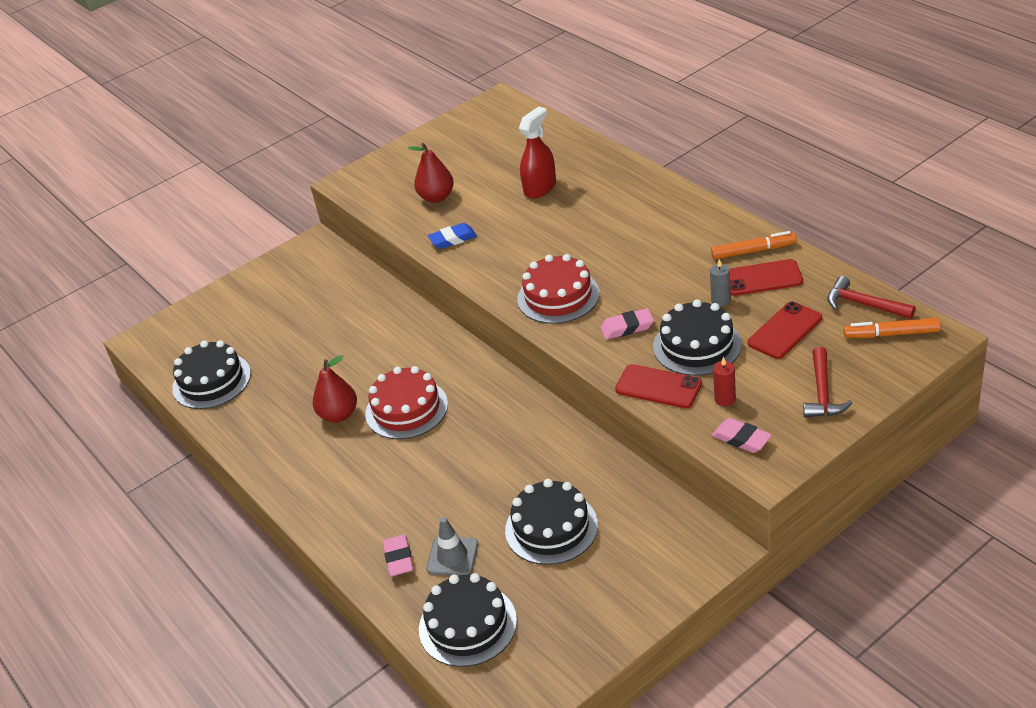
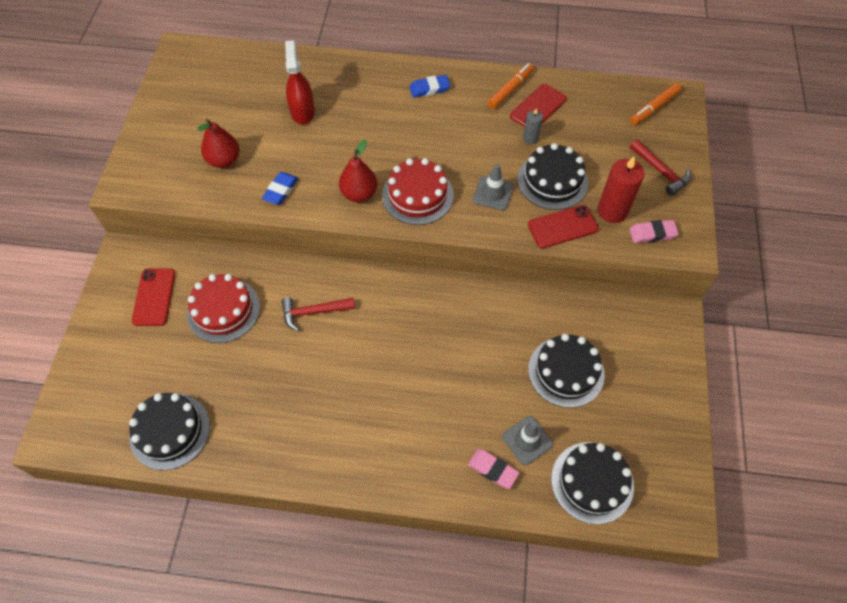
camera: 50 degrees left, 20 degrees up
(339, 415) = (318, 388): red pear -> red pear (359, 194)
(406, 409) = (366, 349): red cake -> red cake (223, 310)
(627, 327) = (493, 193): pink eraser -> grey traffic cone
(674, 217) = (429, 89): none -> blue eraser
(725, 399) = (612, 211): red candle -> red candle, size x1.85
(785, 331) = (593, 139): red phone -> red phone (154, 297)
(864, 304) = (617, 95): red hammer -> red hammer (313, 312)

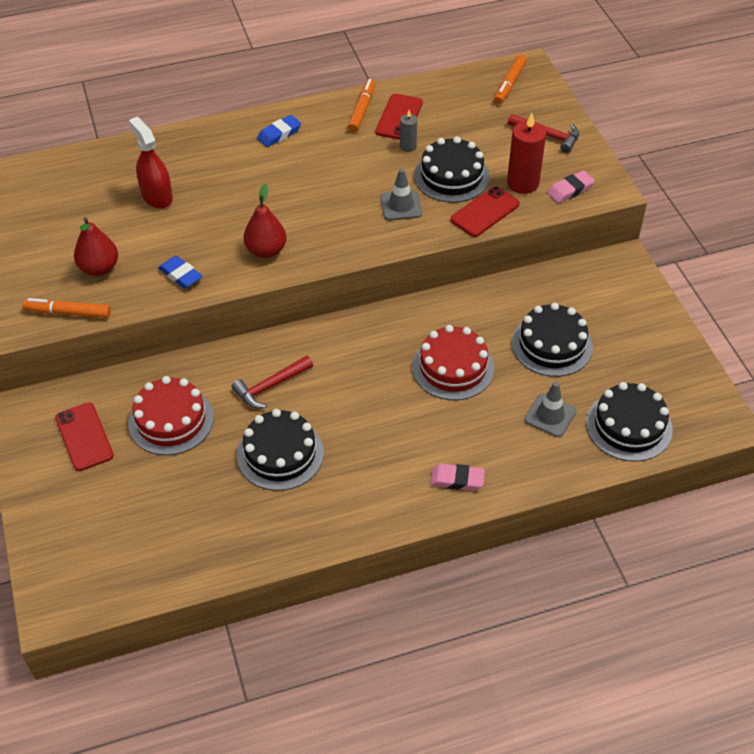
camera: 25 degrees left, 10 degrees down
(170, 431) = (184, 550): black cake -> black cake (280, 454)
(179, 191) = (68, 313): none -> orange marker
(281, 190) = (180, 275): blue eraser -> blue eraser turned 45 degrees counterclockwise
(417, 195) = (327, 232): red cake -> red cake (453, 367)
(493, 470) = (532, 452): pink eraser -> pink eraser (457, 480)

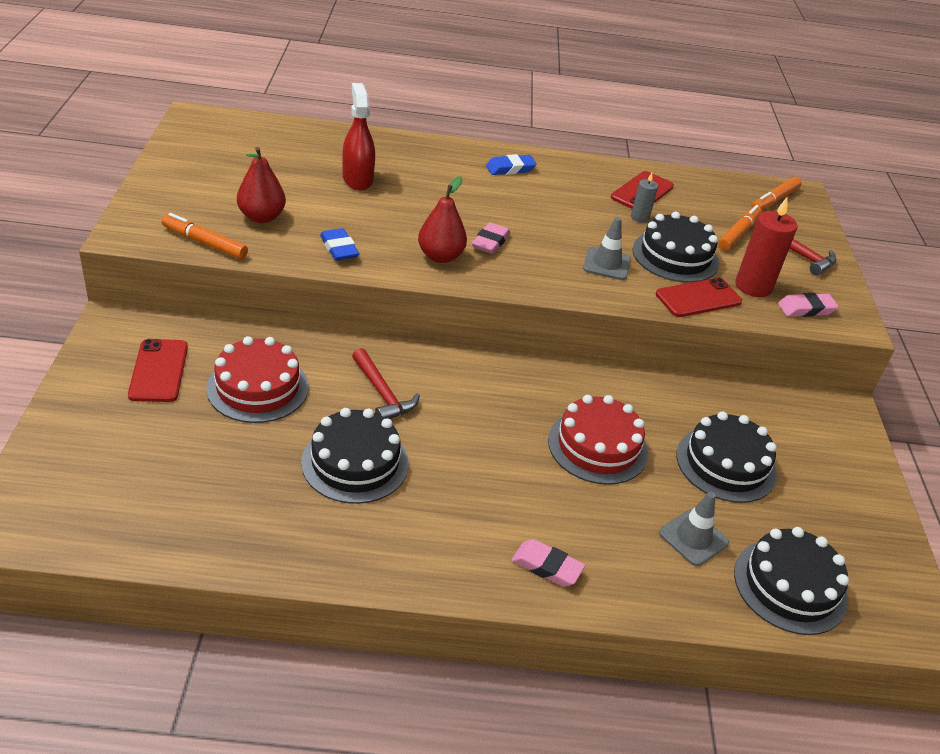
camera: 15 degrees right, 10 degrees down
(270, 386) = (382, 393): red hammer -> red hammer turned 105 degrees counterclockwise
(299, 220) = (490, 242): none -> pink eraser
(362, 110) = (606, 175): orange marker -> orange marker (738, 233)

